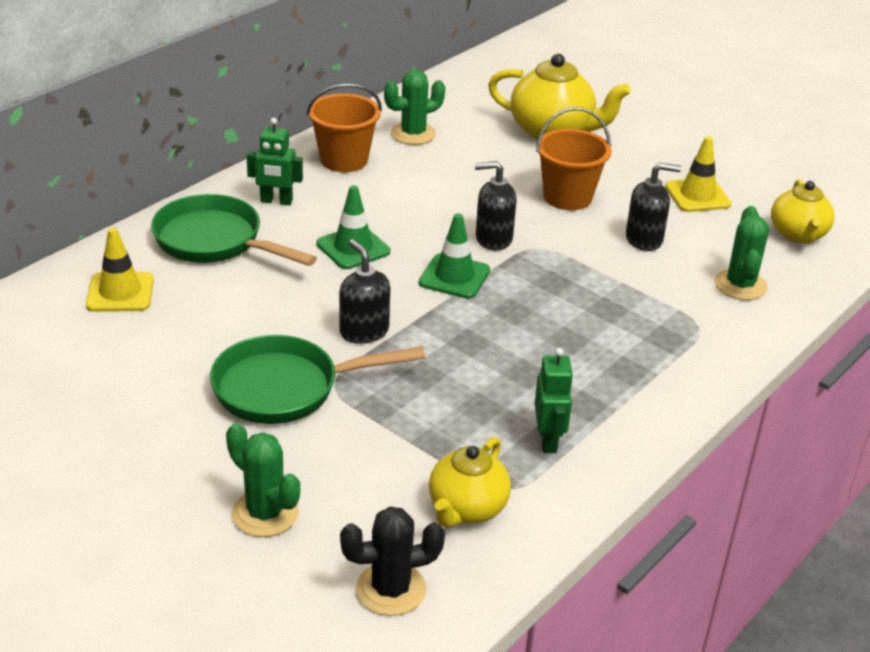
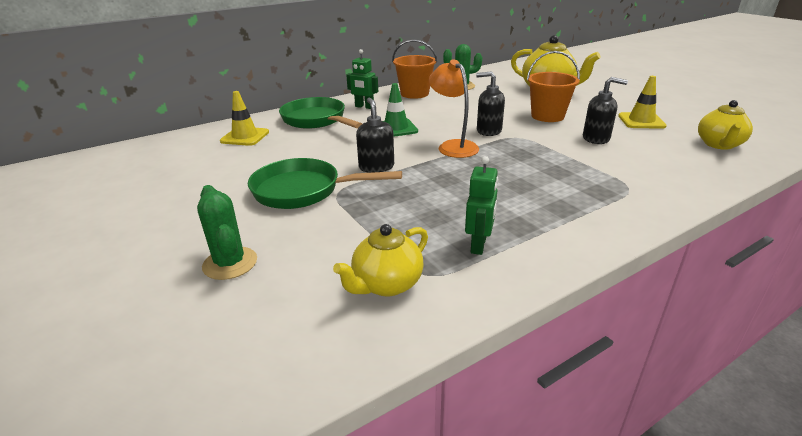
camera: 20 degrees right, 5 degrees down
(391, 589) = (284, 338): black cactus -> none
(454, 277) = (453, 146): green traffic cone -> orange lamp
(740, 285) = (668, 167): green cactus -> none

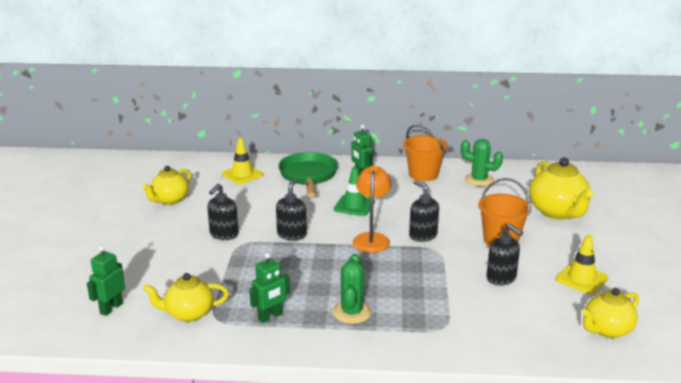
camera: 35 degrees right, 5 degrees down
(188, 181) = (170, 200): none -> yellow teapot
(230, 263) = (132, 265): green cactus -> green cactus (352, 312)
(271, 328) = (111, 308): none -> green robot
(303, 191) = (224, 234): green pan -> black soap dispenser

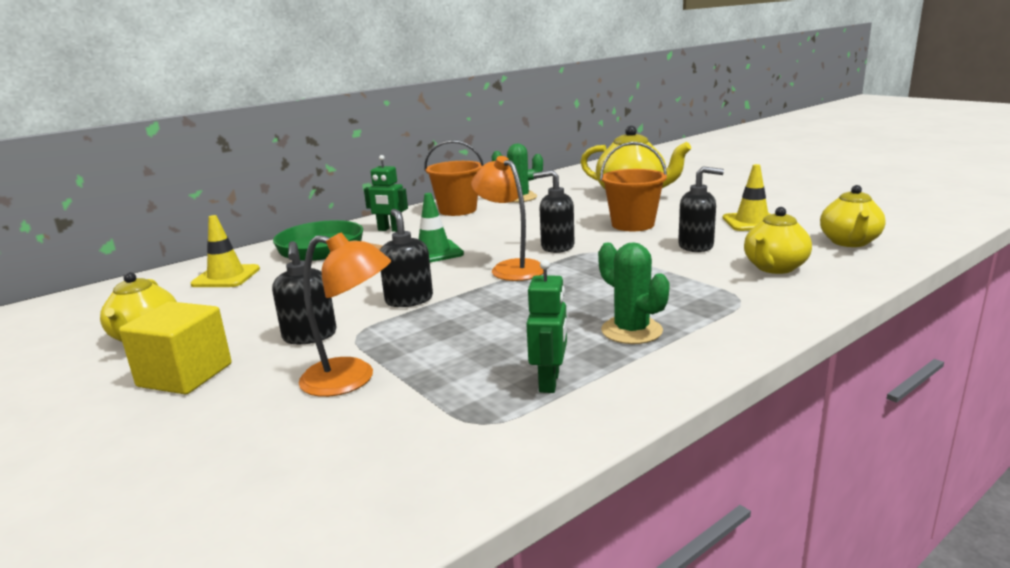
camera: 40 degrees left, 5 degrees down
(111, 308) = (268, 508): green robot -> none
(158, 231) = (185, 375): none -> yellow cube
(189, 314) = (427, 439): yellow teapot -> yellow teapot (774, 268)
(206, 268) = (352, 379): none -> orange lamp

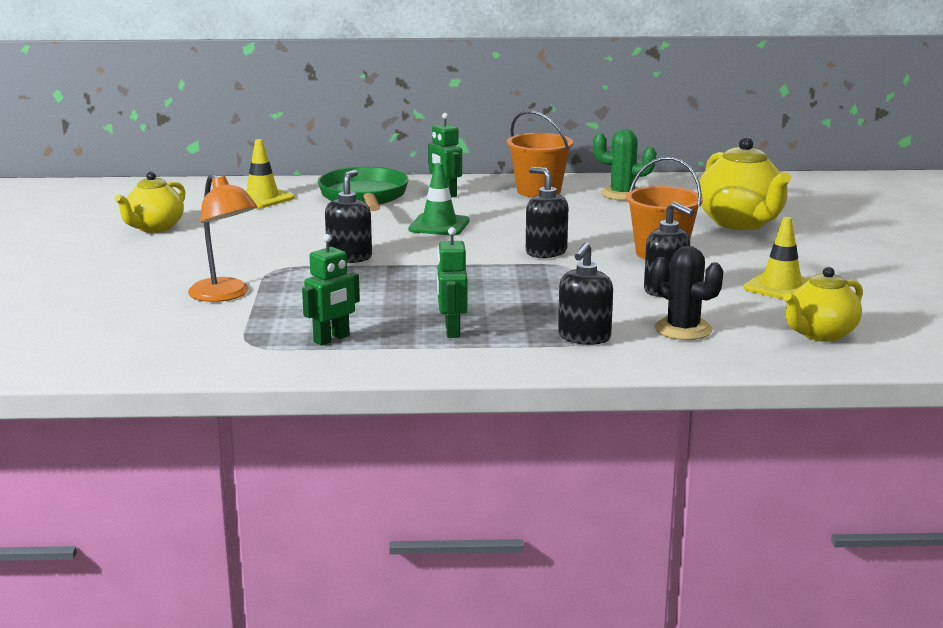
camera: 35 degrees right, 0 degrees up
(185, 375) = (143, 260): yellow cube -> none
(310, 336) = (245, 260): black soap dispenser -> black soap dispenser (584, 337)
(511, 268) = (470, 257): orange lamp -> none
(631, 331) = (452, 331): green cactus -> green robot
(774, 268) = (683, 329): yellow teapot -> black cactus

